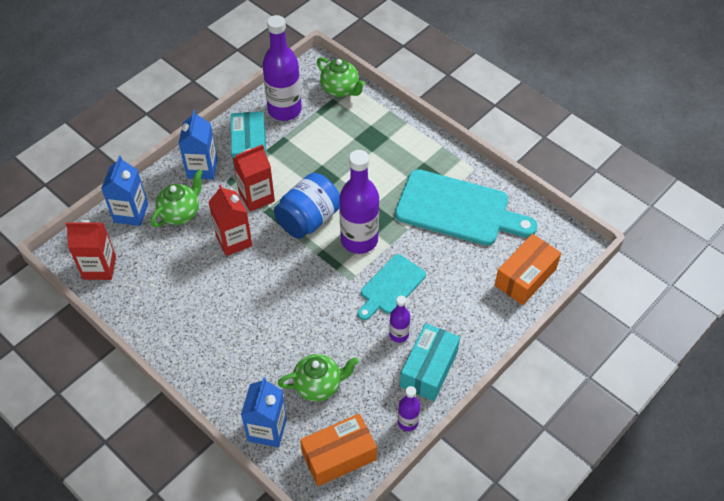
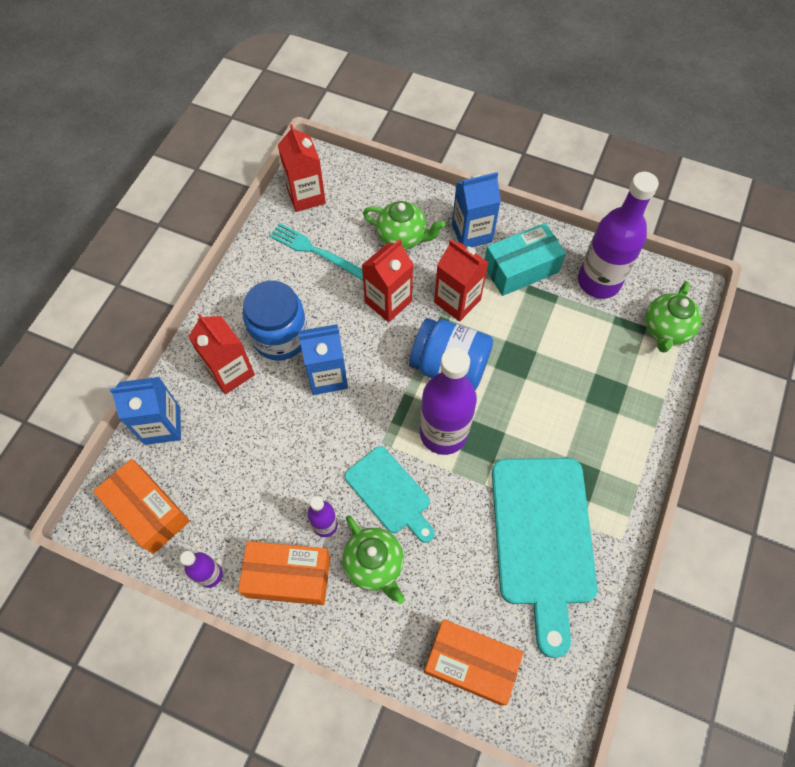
camera: 70 degrees right, 10 degrees up
(131, 213) = (383, 194): blue carton -> blue carton (327, 376)
(159, 276) = (315, 251): none -> turquoise fork
(227, 323) = (280, 337): none -> blue jar
(242, 367) = (230, 372): none -> red carton
(318, 385) = (230, 458): green teapot -> green teapot (374, 565)
(391, 286) = (390, 493): turquoise cutting board -> turquoise cutting board turned 150 degrees counterclockwise
(429, 369) = (288, 577): turquoise box -> orange box

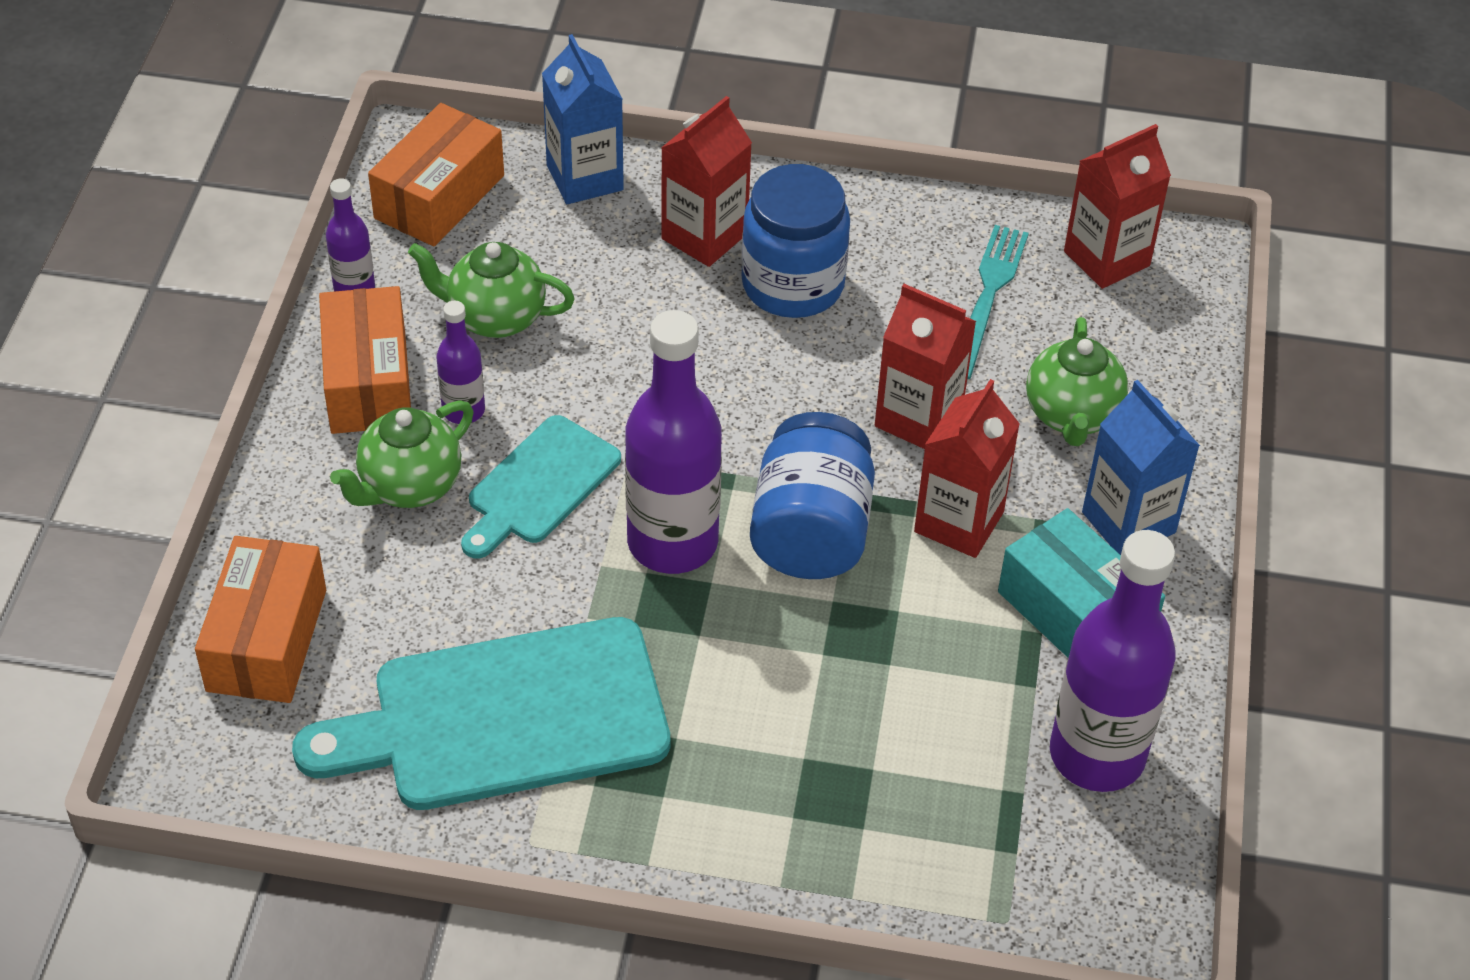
camera: 75 degrees right, 15 degrees down
(327, 376) = (736, 362): blue carton -> none
(665, 330) = (1019, 888): green teapot -> green teapot (495, 317)

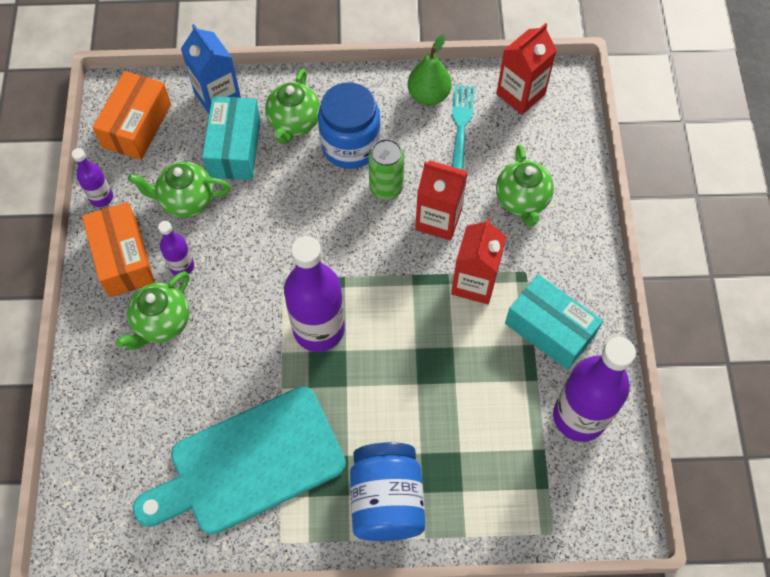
camera: 10 degrees left, 15 degrees up
(267, 640) = (102, 442): orange box -> none
(540, 485) = (236, 307): turquoise cutting board -> none
(595, 256) = (234, 148): none -> turquoise box
(704, 236) = (294, 123): red carton -> green teapot
(811, 531) = (394, 305): blue jar -> blue jar (386, 500)
(839, 356) = (386, 187): none -> green can
(945, 234) = (428, 95): none -> green pear
(1128, 522) = (566, 264): blue carton -> none

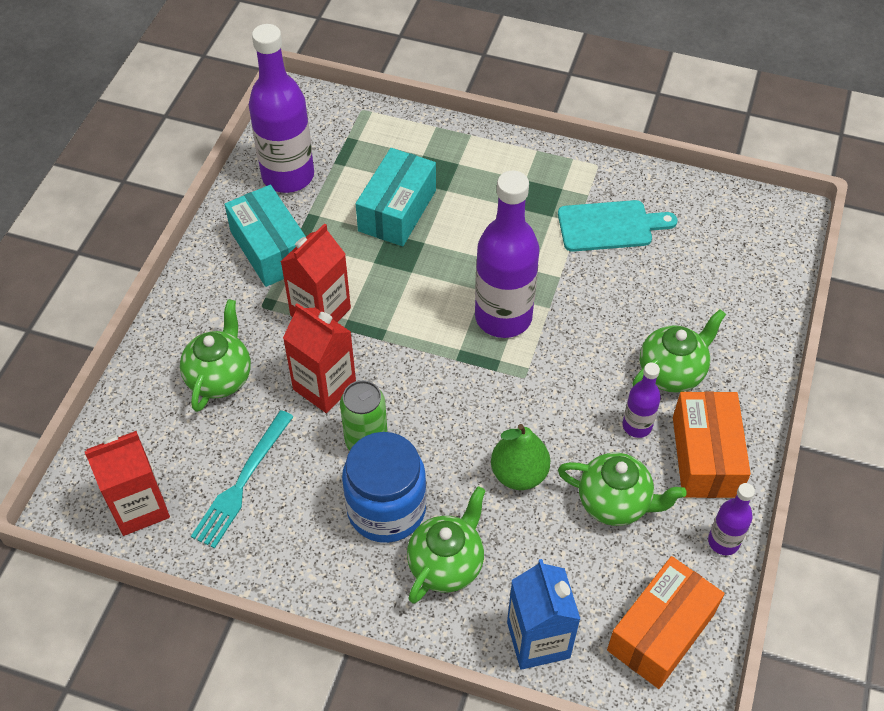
camera: 160 degrees left, 10 degrees down
(234, 148) = (535, 554): turquoise box -> turquoise box (397, 210)
(249, 464) = (609, 226): turquoise cutting board -> turquoise cutting board, size x0.57
(386, 500) = (493, 167): blue jar -> none
(428, 95) = (255, 545): green pear -> green pear (519, 474)

